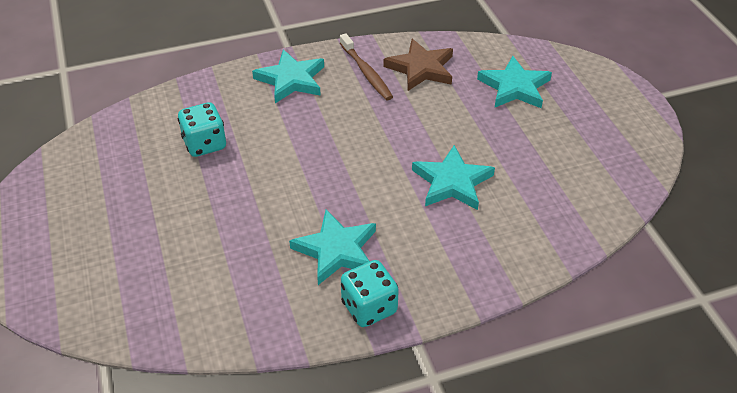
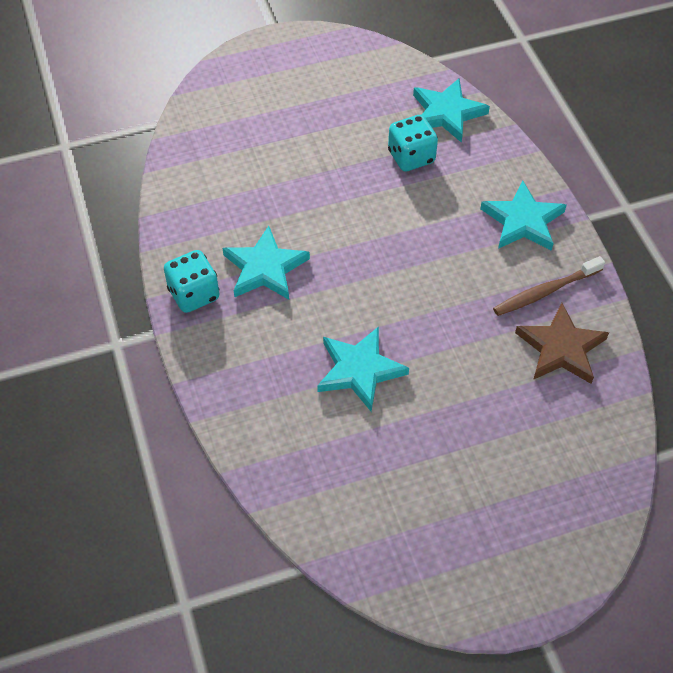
camera: 90 degrees right, 10 degrees up
(514, 87) = (535, 450): turquoise star -> turquoise star (447, 113)

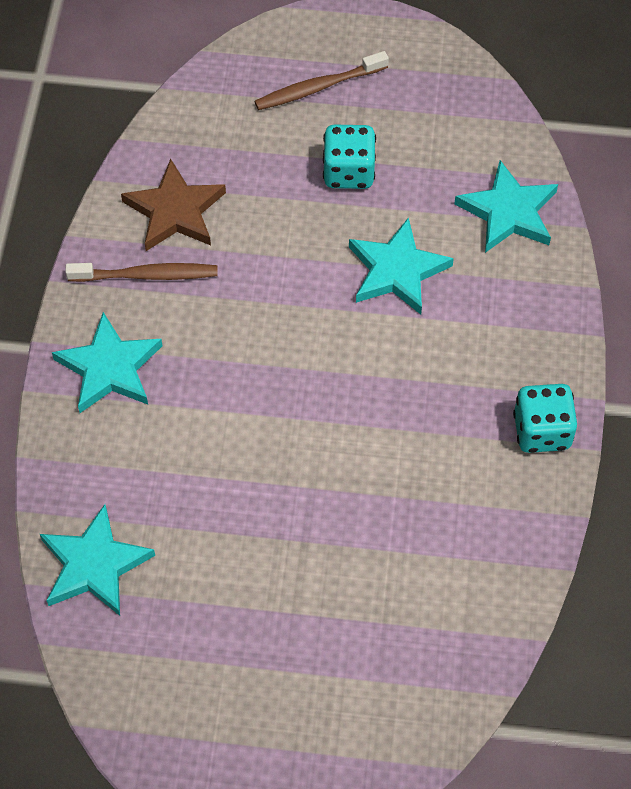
camera: 155 degrees left, 5 degrees up
(265, 268) = (444, 431): turquoise star -> turquoise star (508, 212)
(411, 157) = (184, 514): turquoise dice -> turquoise dice (348, 172)
(521, 512) = (318, 87): none -> brown toothbrush

